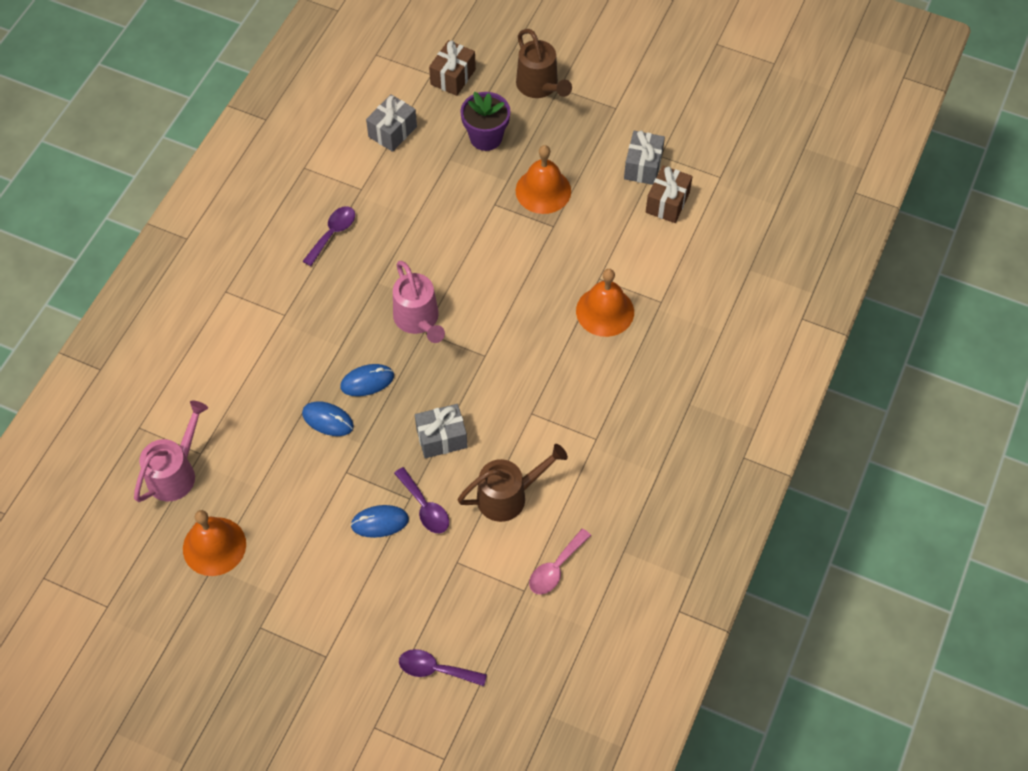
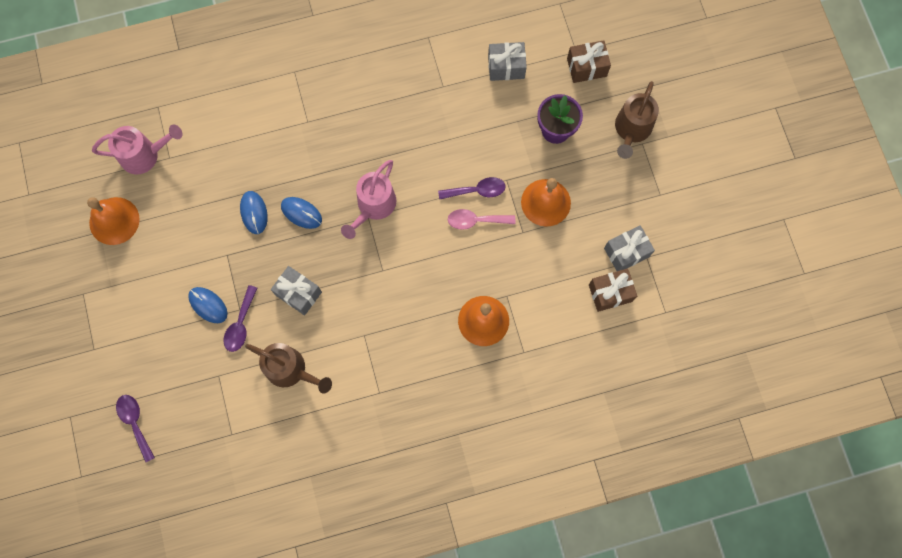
camera: 50 degrees right, 15 degrees up
(333, 233) = (393, 98): purple spoon -> purple spoon (477, 190)
(555, 568) = (263, 442): pink spoon -> pink spoon (476, 220)

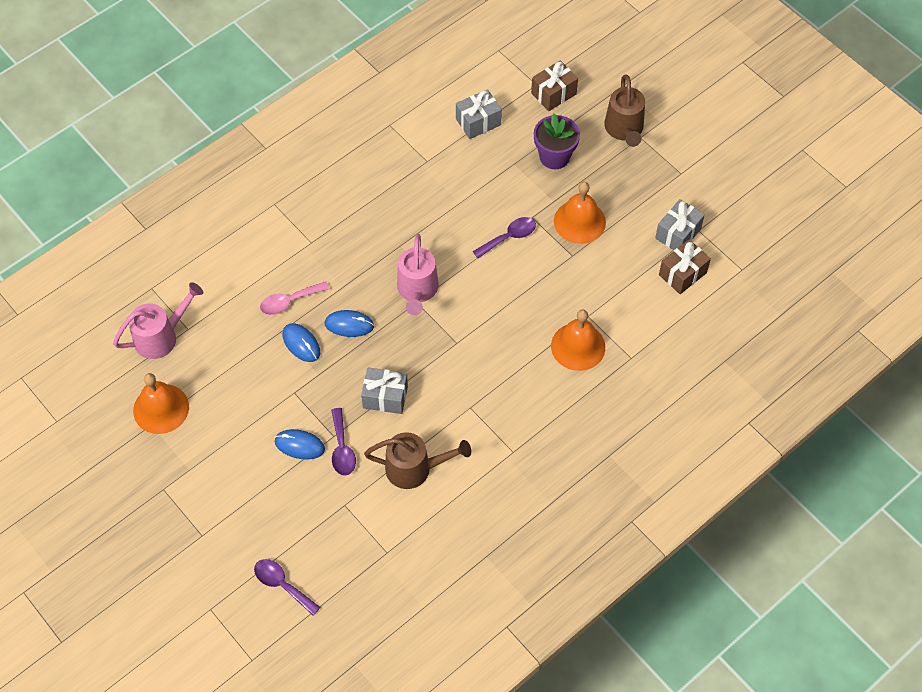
camera: 25 degrees left, 15 degrees down
(476, 220) = (522, 263): pink spoon -> pink spoon (289, 301)

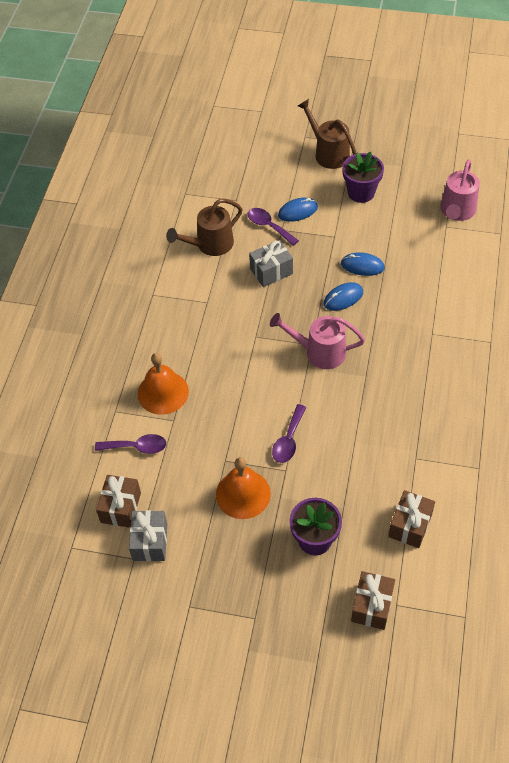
camera: 145 degrees right, 5 degrees down
(161, 408) = (406, 176): orange bell -> none
(221, 422) = (361, 192): none -> purple flower pot
(282, 585) = (232, 143): purple spoon -> purple spoon (137, 447)
(289, 301) = (400, 285): pink spoon -> none
(417, 291) = (319, 352): pink watering can -> pink watering can turned 45 degrees counterclockwise
(478, 122) = (410, 525): grey gift -> brown gift
(624, 130) = (275, 615): brown watering can -> brown watering can (328, 153)

